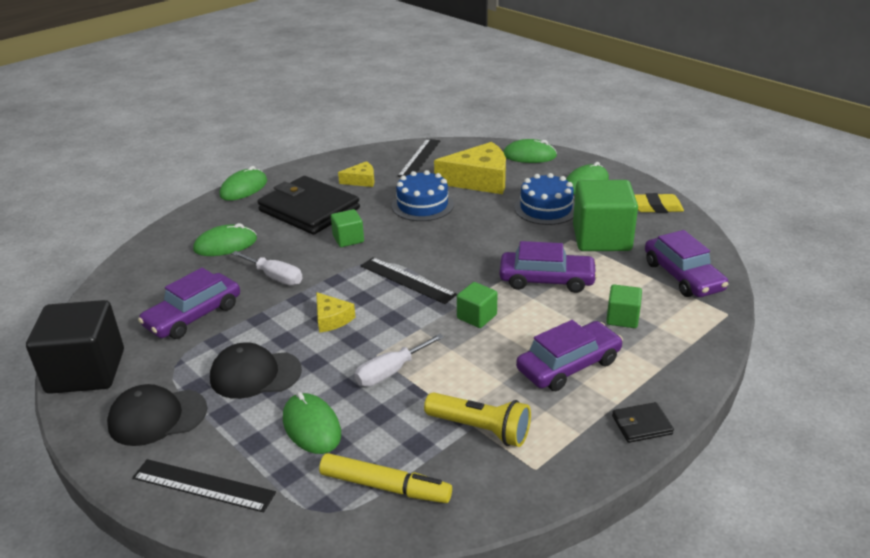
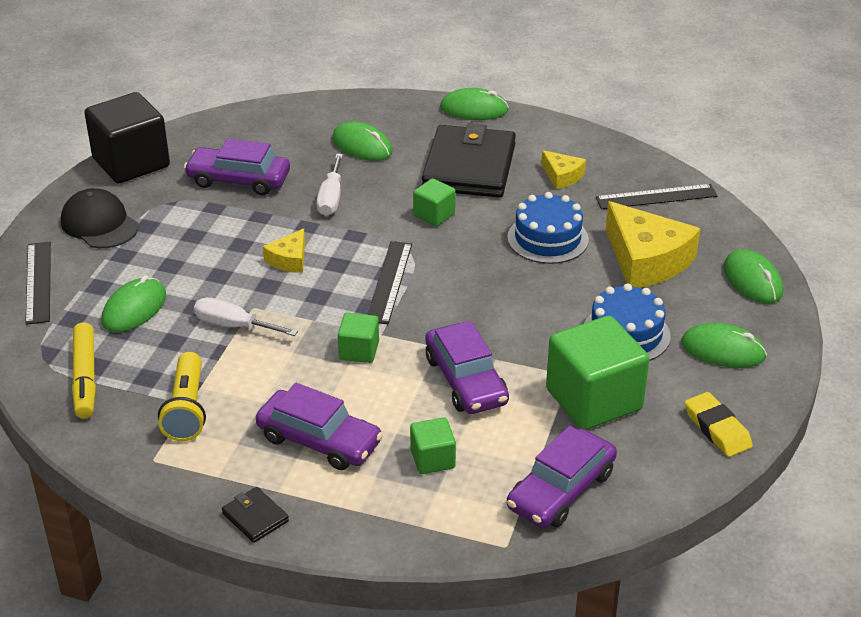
camera: 60 degrees right, 5 degrees up
(255, 374) = (181, 250): black cap -> none

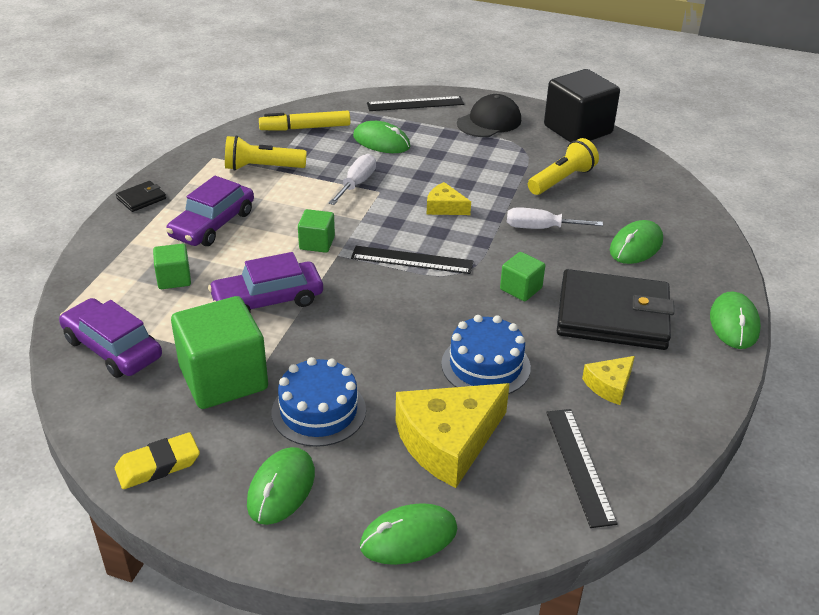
camera: 90 degrees right, 0 degrees up
(239, 180) = (562, 180): purple car -> yellow flashlight

